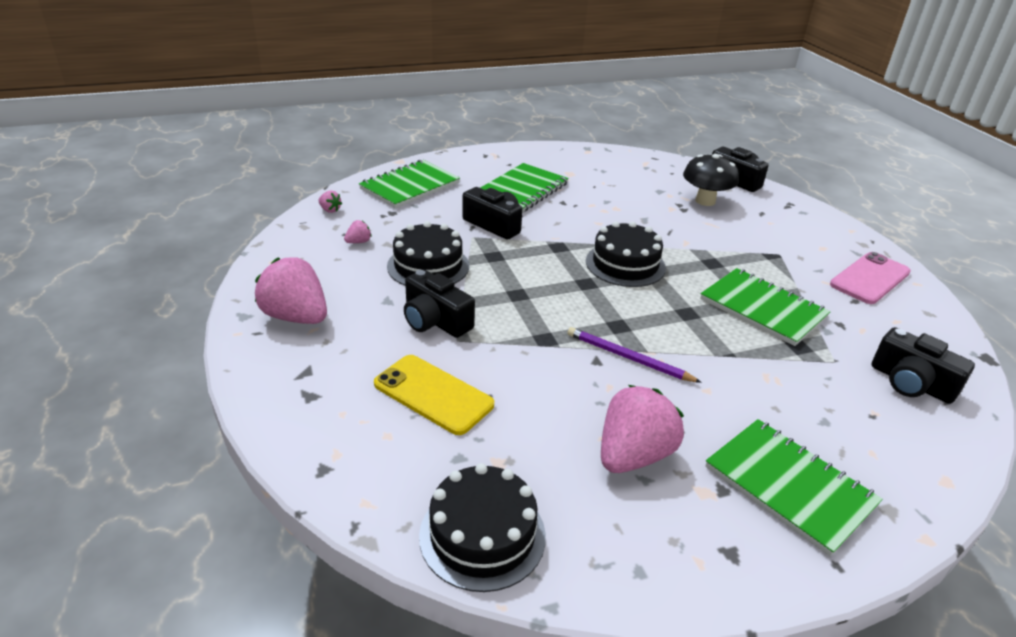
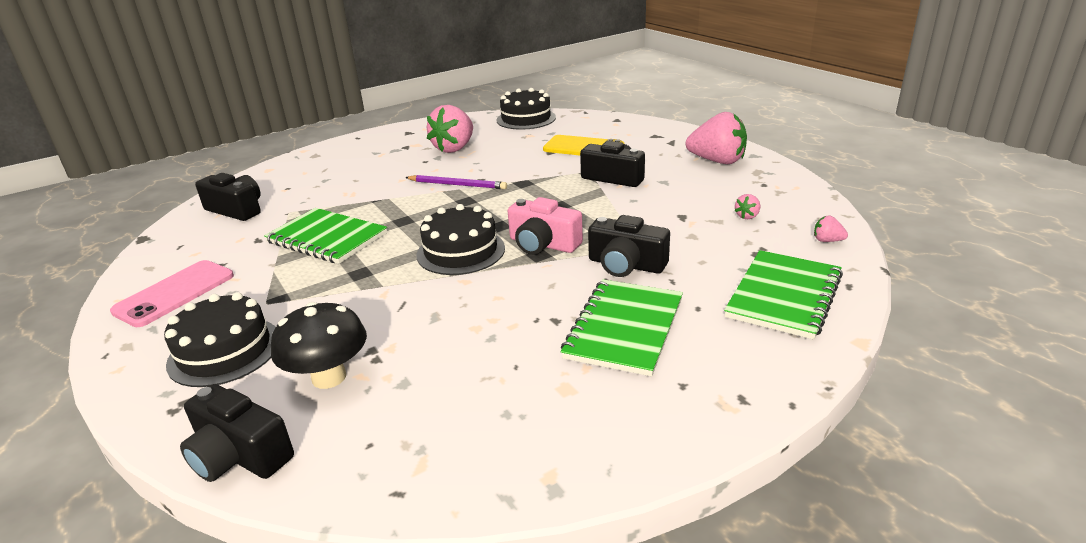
camera: 170 degrees right, 5 degrees down
(428, 266) = (657, 210): black cake -> black cake (224, 351)
(551, 255) = (543, 244): none -> pink camera
(789, 486) = (366, 153): green notebook -> none

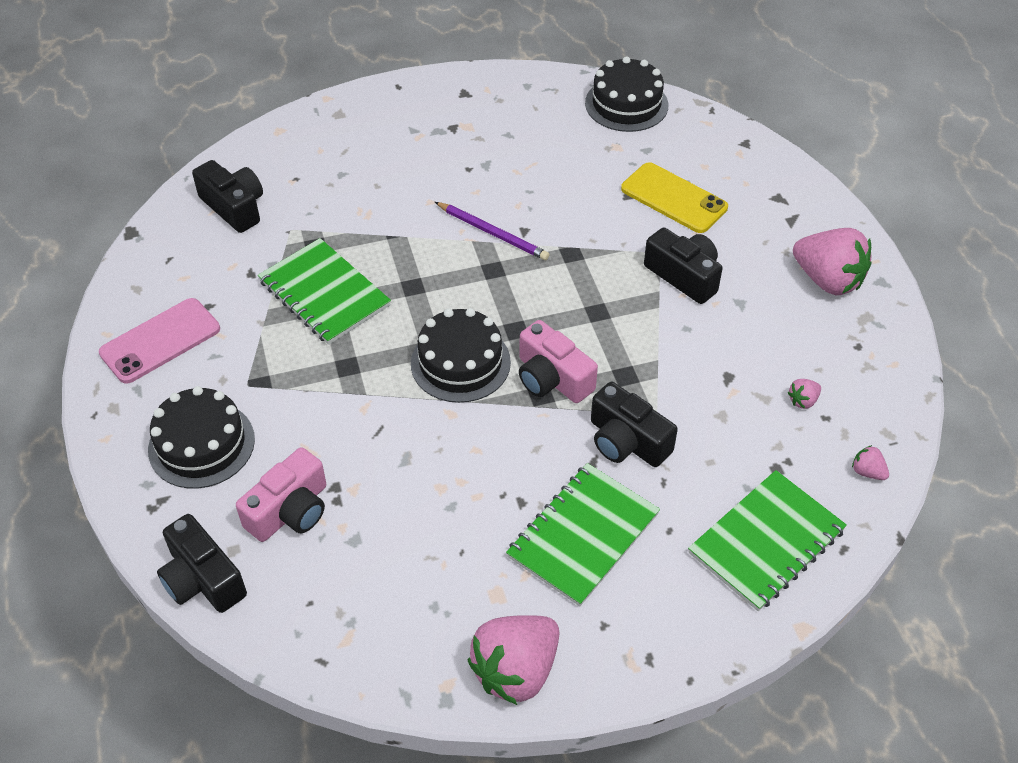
camera: 15 degrees right, 20 degrees up
(329, 377) = (290, 511): black mushroom -> pink camera
(454, 148) = (512, 150): pink strawberry -> pink strawberry (516, 671)

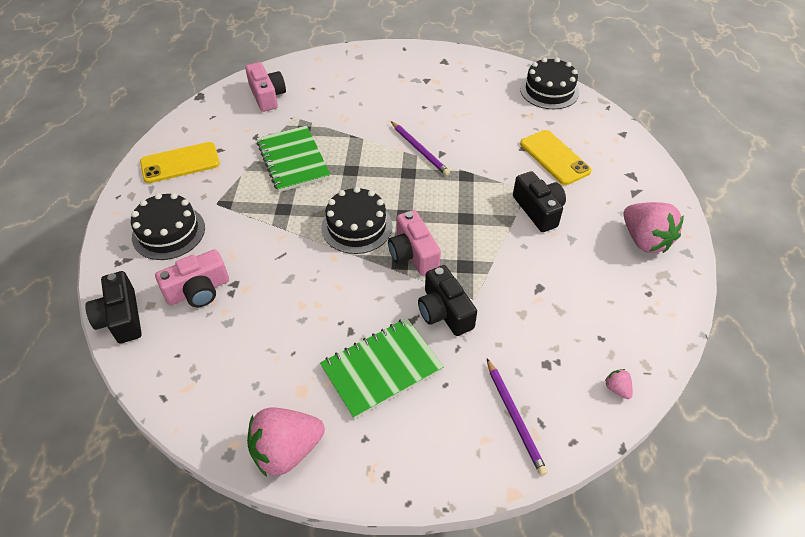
camera: 20 degrees right, 0 degrees up
(160, 341) = (180, 163): pink phone -> yellow phone
(234, 207) = (267, 96): black camera -> pink camera
(766, 542) = (514, 417): green notebook -> purple pencil
(803, 401) = (588, 321): pink strawberry -> none

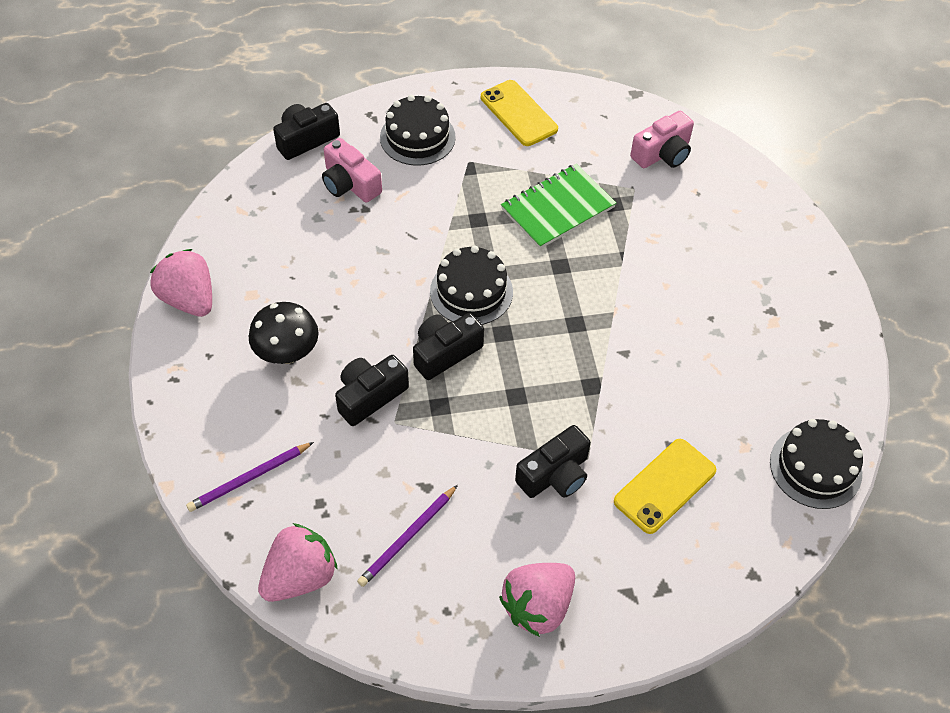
camera: 75 degrees right, 5 degrees up
(381, 368) = (287, 353): green notebook -> black mushroom
(413, 253) = (445, 352): pink camera -> black camera
(419, 150) = (622, 328): purple pencil -> purple pencil (408, 537)
(617, 388) = (300, 576): pink strawberry -> pink strawberry, size x2.37

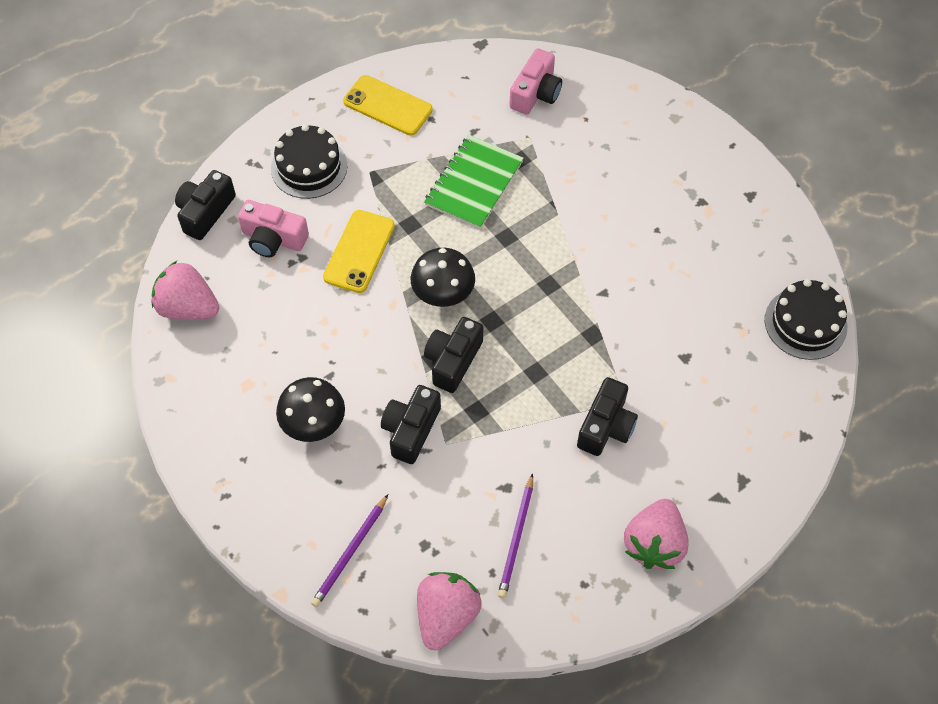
camera: 25 degrees left, 5 degrees up
(189, 299) = (192, 415): pink strawberry -> pink strawberry (188, 307)
(471, 291) = (443, 294): black cake -> black mushroom
(664, 486) = (698, 394): yellow phone -> yellow phone (359, 251)

